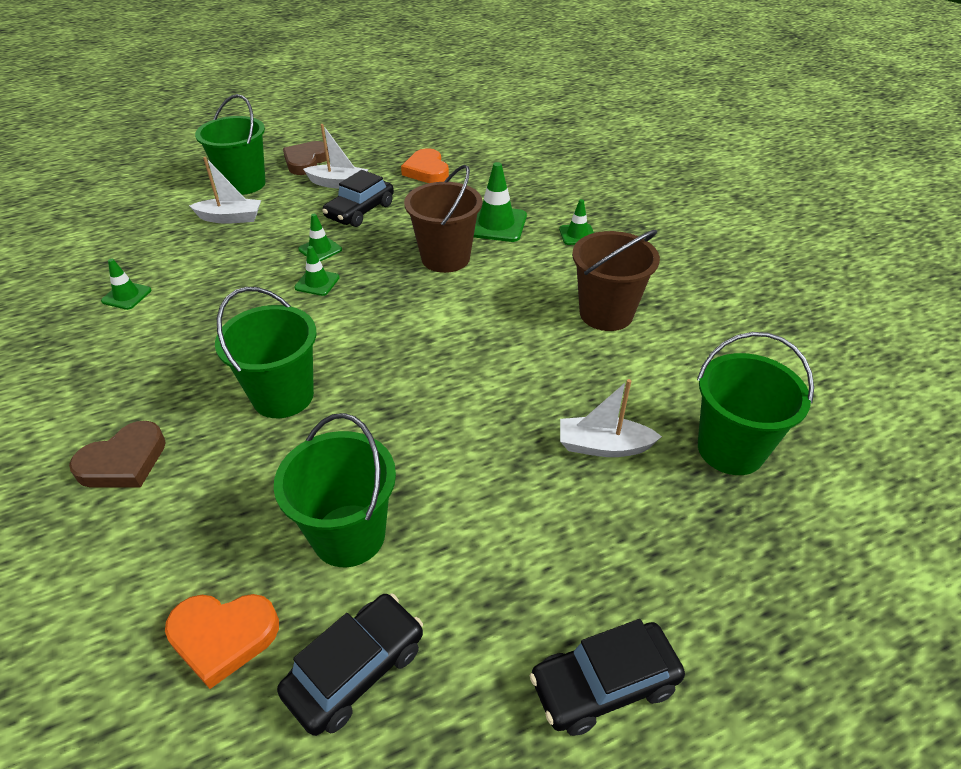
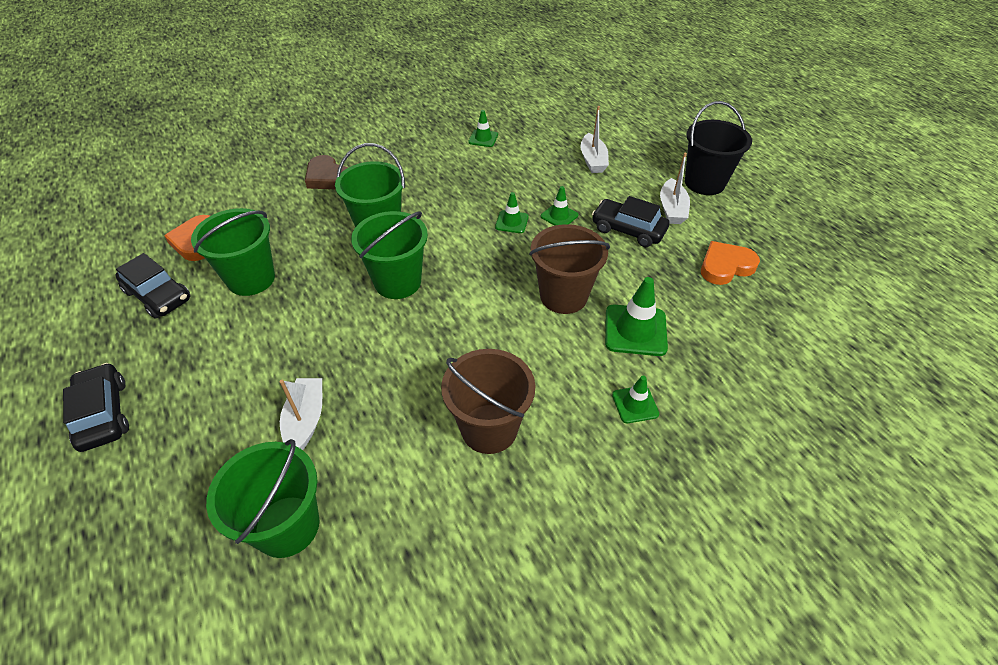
camera: 85 degrees right, 5 degrees up
(244, 184) = (649, 156): green bucket -> green bucket (398, 282)
(306, 161) = (704, 183): brown heart -> black bucket

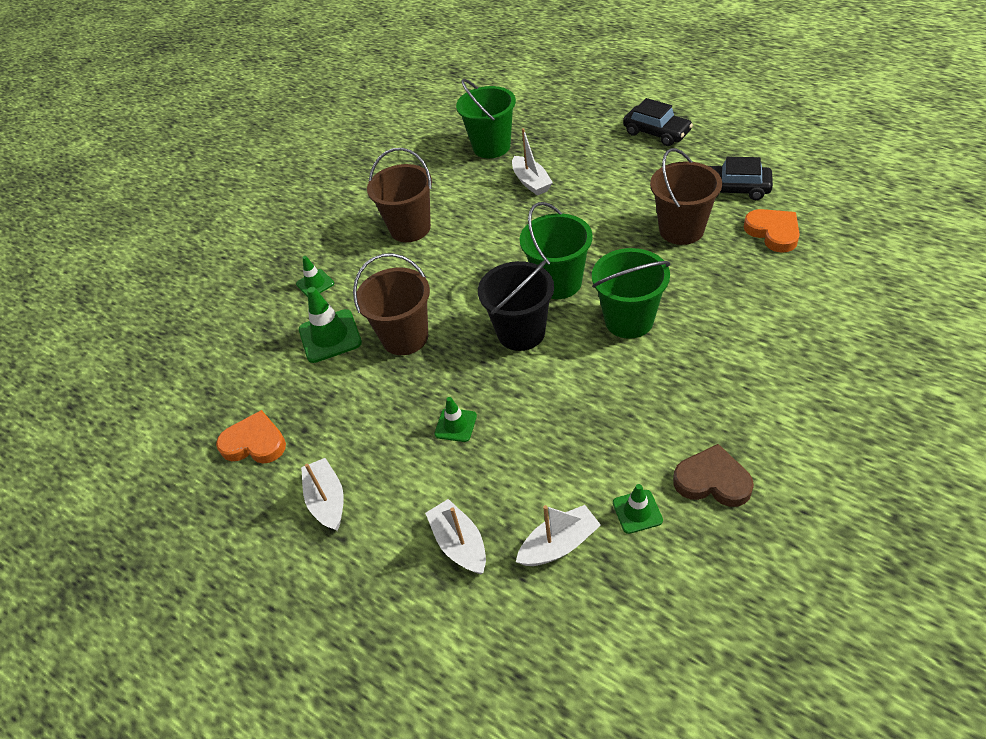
camera: 160 degrees right, 0 degrees up
(251, 279) = (681, 230): green bucket -> brown bucket
(327, 177) = (754, 350): brown heart -> brown heart (712, 481)
(512, 222) = (502, 392): green traffic cone -> none
(536, 141) = (559, 544): none -> white boat
(628, 230) = (370, 442): black car -> none
(704, 183) = (292, 574): black bucket -> black bucket (521, 332)
(725, 266) = (255, 443): orange heart -> orange heart turned 120 degrees counterclockwise

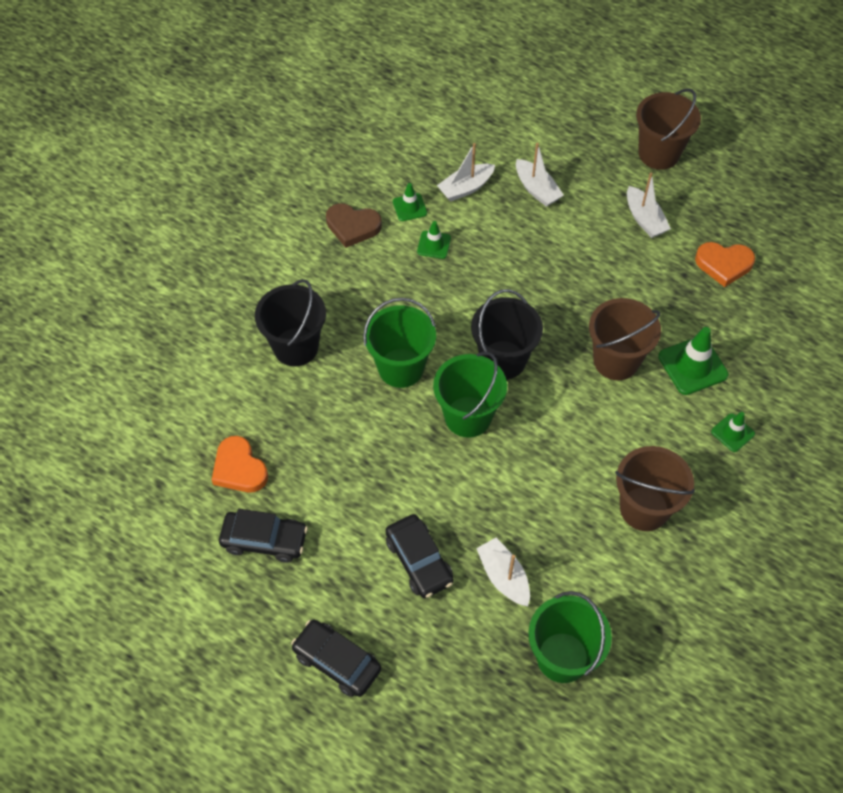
camera: 170 degrees right, 10 degrees up
(455, 425) = (553, 274): green traffic cone -> green traffic cone (434, 245)
(599, 186) = (419, 561): none -> black car
(681, 230) = (333, 480): brown bucket -> brown bucket (659, 154)
(748, 335) = (296, 347): none -> black bucket

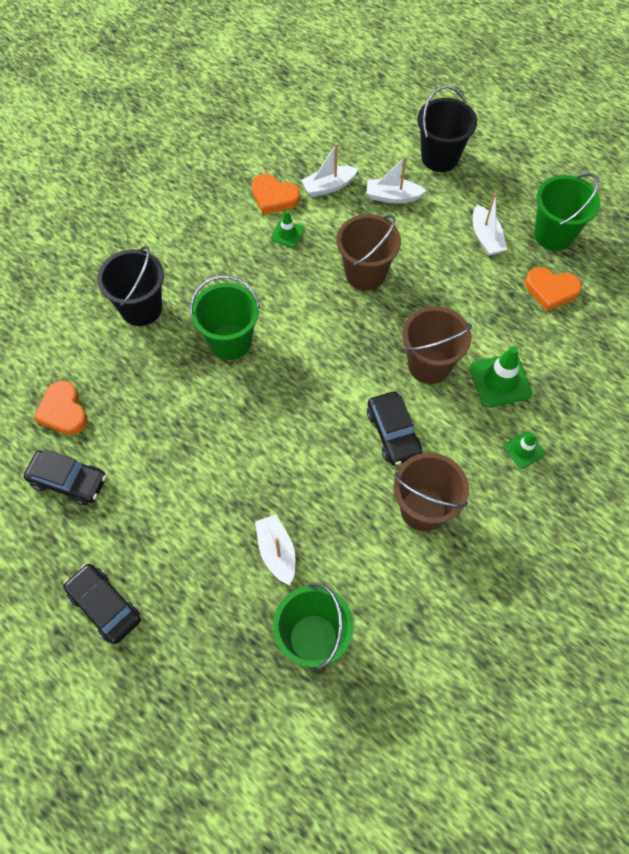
camera: 10 degrees right, 5 degrees up
(352, 226) = (219, 207): brown heart -> none
(409, 207) = (274, 197): green traffic cone -> orange heart
(419, 561) = (203, 524): black car -> black car (393, 433)
(468, 417) = (280, 396): green bucket -> green bucket (553, 234)
(503, 360) = (325, 348): black bucket -> black bucket (440, 157)
(536, 189) = (392, 196): white boat -> white boat turned 120 degrees clockwise
(659, 154) = (513, 179): brown bucket -> brown bucket (365, 273)

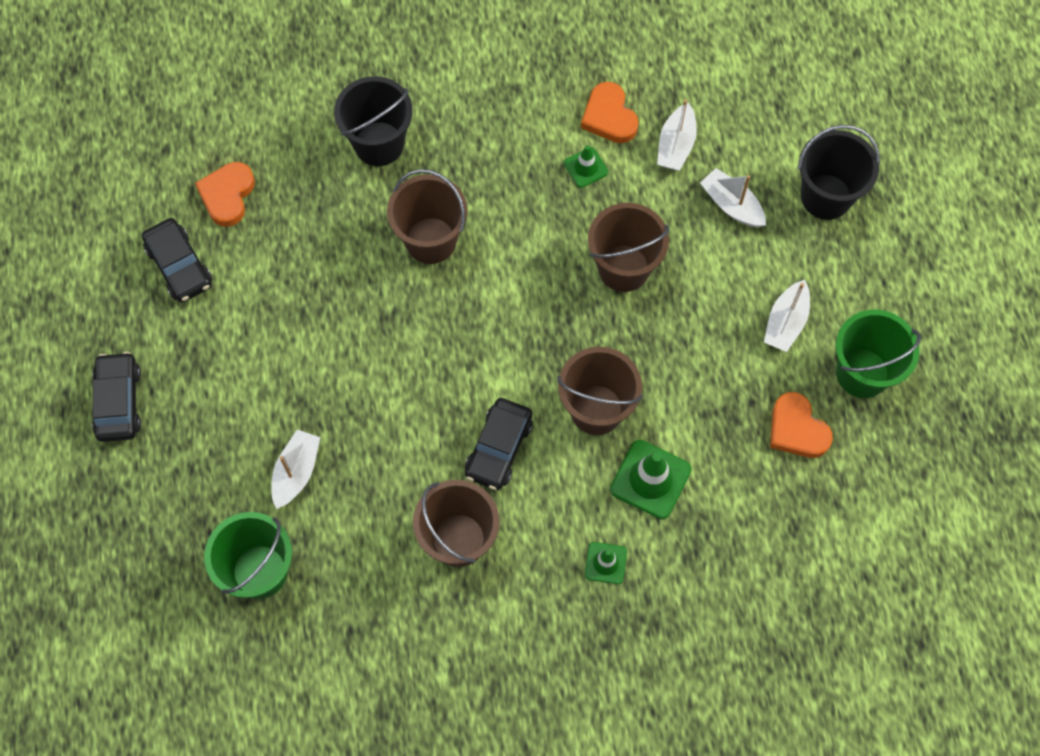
camera: 40 degrees right, 5 degrees up
(230, 341) = (431, 240): green bucket -> brown bucket
(328, 186) = (676, 145): white boat -> white boat turned 90 degrees counterclockwise

